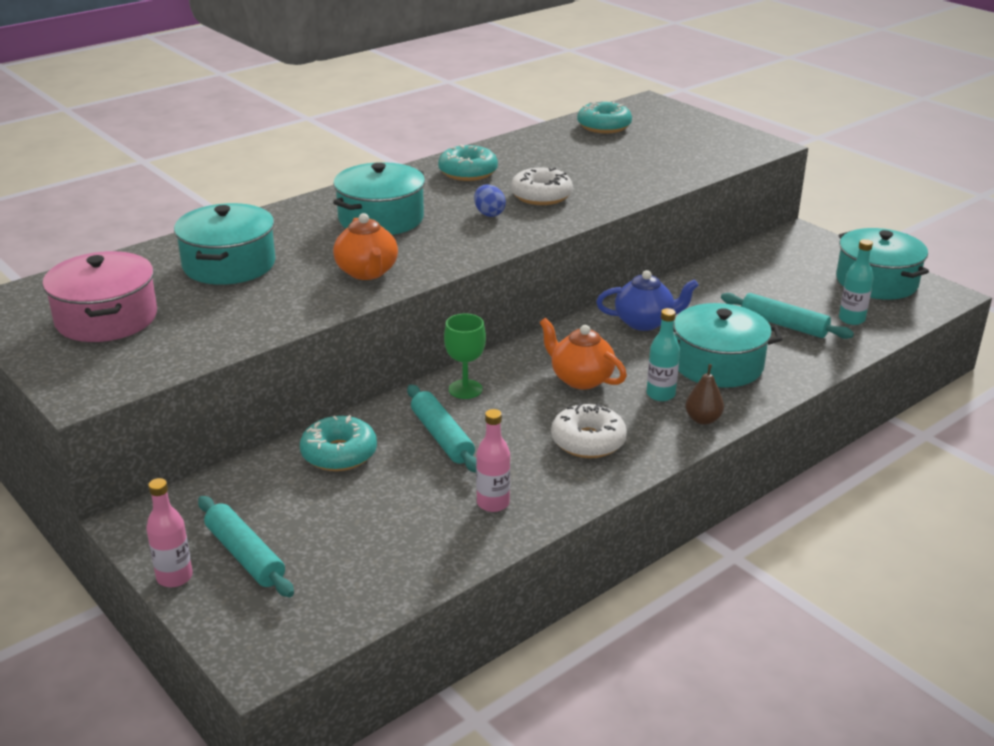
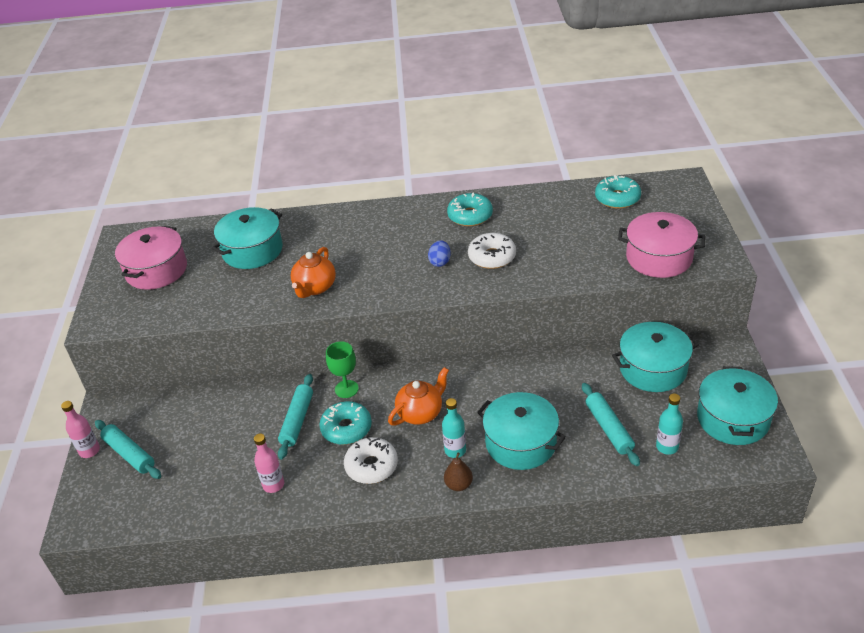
camera: 40 degrees right, 10 degrees up
(245, 555) = (129, 454): turquoise rolling pin -> turquoise rolling pin turned 45 degrees counterclockwise
(339, 454) = (235, 406): turquoise donut -> turquoise donut (346, 428)
(381, 218) = (371, 242): turquoise pot -> turquoise pot (653, 369)
(580, 379) = (420, 413): orange teapot -> orange teapot turned 60 degrees clockwise
(644, 322) = (513, 382): blue teapot -> none
(707, 156) = (659, 258): none -> pink pot

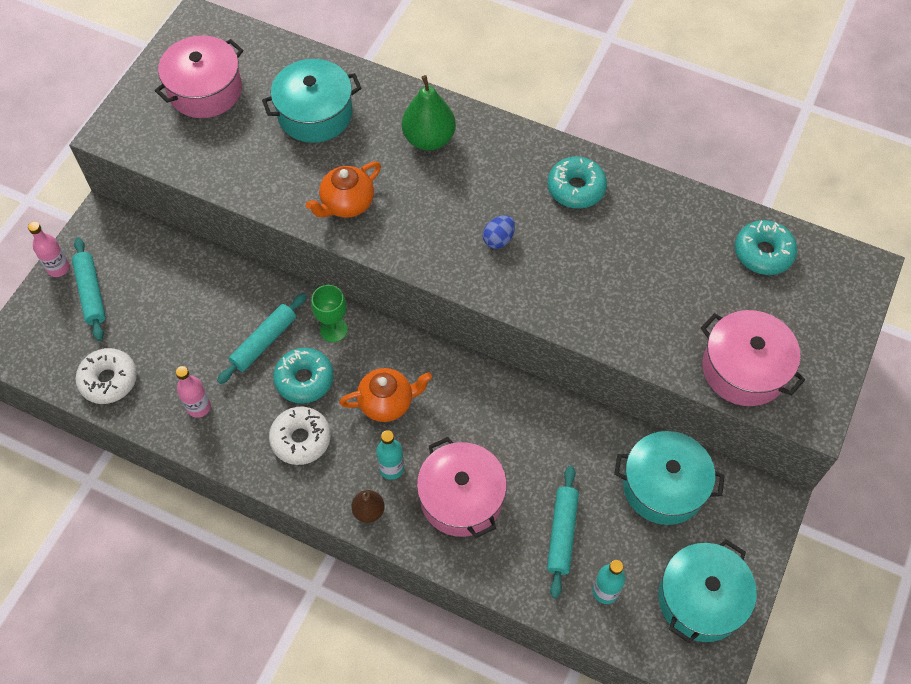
camera: 25 degrees right, 20 degrees up
(347, 231) = (429, 139): none -> green pear
(492, 257) = (559, 263): white donut -> white donut (109, 380)
(520, 443) = (461, 498): turquoise pot -> pink pot

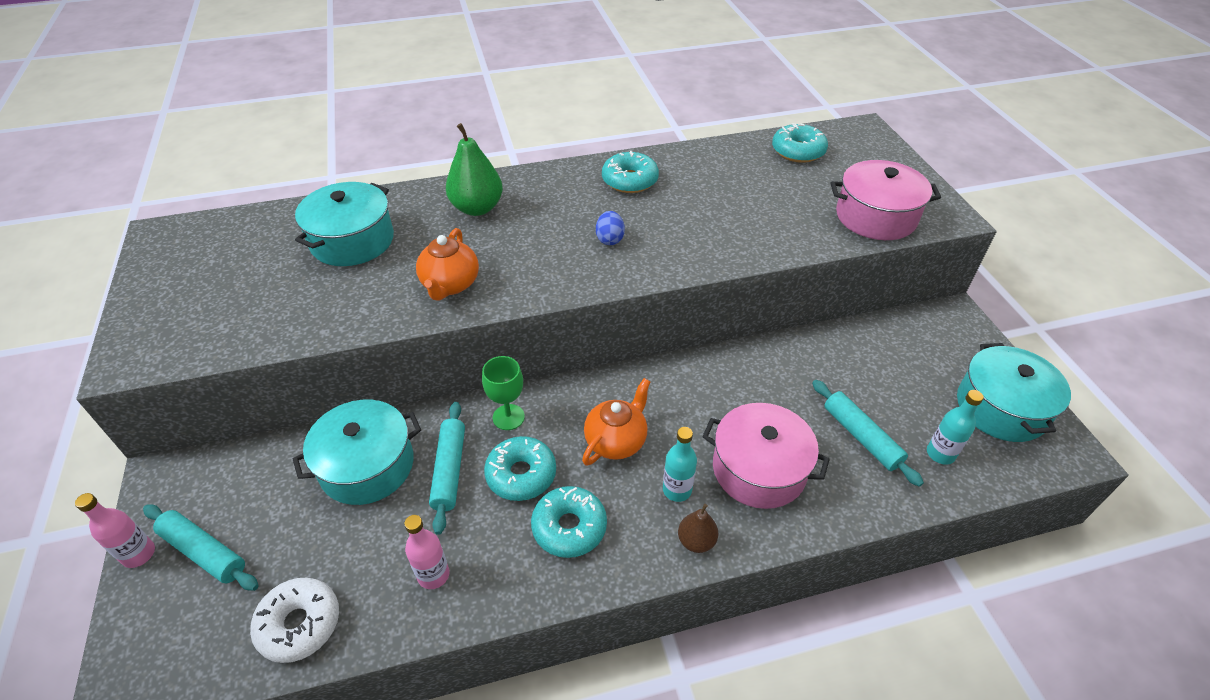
camera: 40 degrees left, 15 degrees down
(205, 90) = (216, 277): pink pot -> none
(301, 439) = (569, 527): white donut -> turquoise donut
(663, 486) = (883, 353): turquoise pot -> turquoise pot (367, 465)

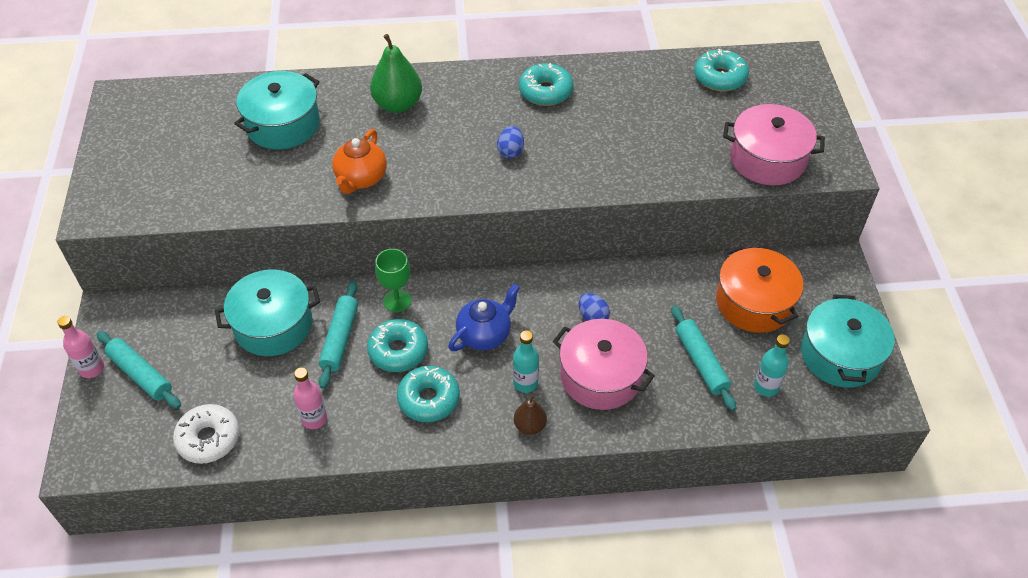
camera: 10 degrees right, 5 degrees up
(616, 441) = (484, 334): orange teapot -> blue teapot
(729, 404) = (592, 317): none -> blue egg
(891, 366) = (754, 302): none -> orange pot

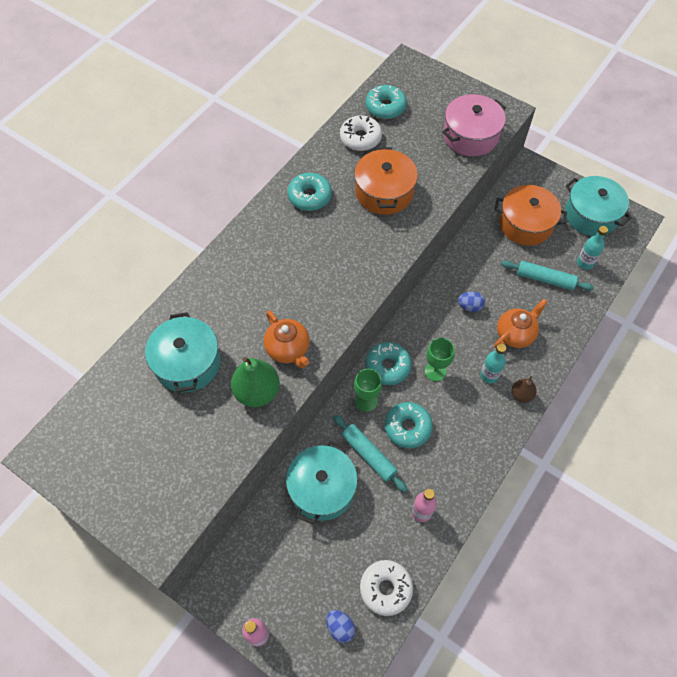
camera: 50 degrees left, 10 degrees up
(141, 374) = (292, 602): turquoise rolling pin -> none
(398, 104) = (238, 282): green pear -> green pear (257, 392)
(429, 399) = (459, 435): turquoise donut -> turquoise donut (388, 366)
(484, 334) = (435, 371): blue teapot -> green goblet
(510, 151) = (344, 251): blue egg -> blue egg (340, 627)
(600, 376) = (515, 334): pink pot -> orange teapot
(613, 138) = (384, 192): none -> orange pot
(658, 83) = (360, 138): none -> white donut

